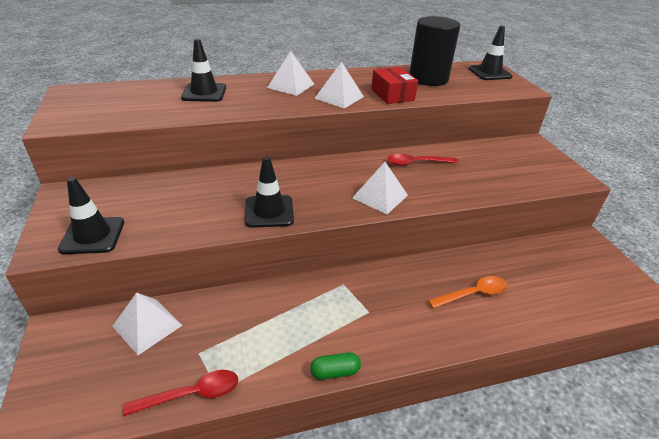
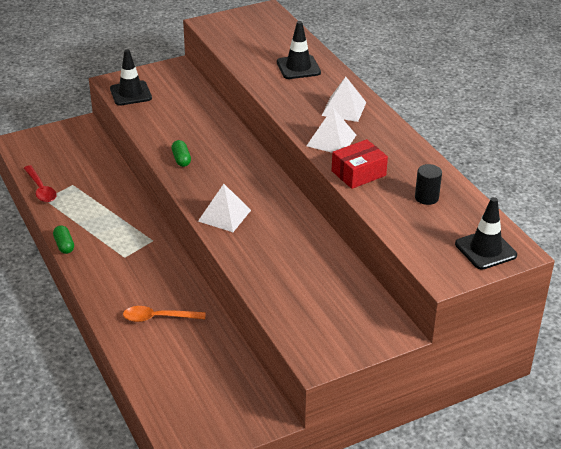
camera: 80 degrees right, 0 degrees up
(147, 325) = (91, 158): white pyramid -> none
(269, 211) = (181, 159): black traffic cone -> green capsule
(416, 163) = (297, 236): red spoon -> none
(428, 78) = (426, 197): black cylinder -> black cylinder, size x0.47
(473, 294) = (158, 318): orange spoon -> orange spoon turned 120 degrees clockwise

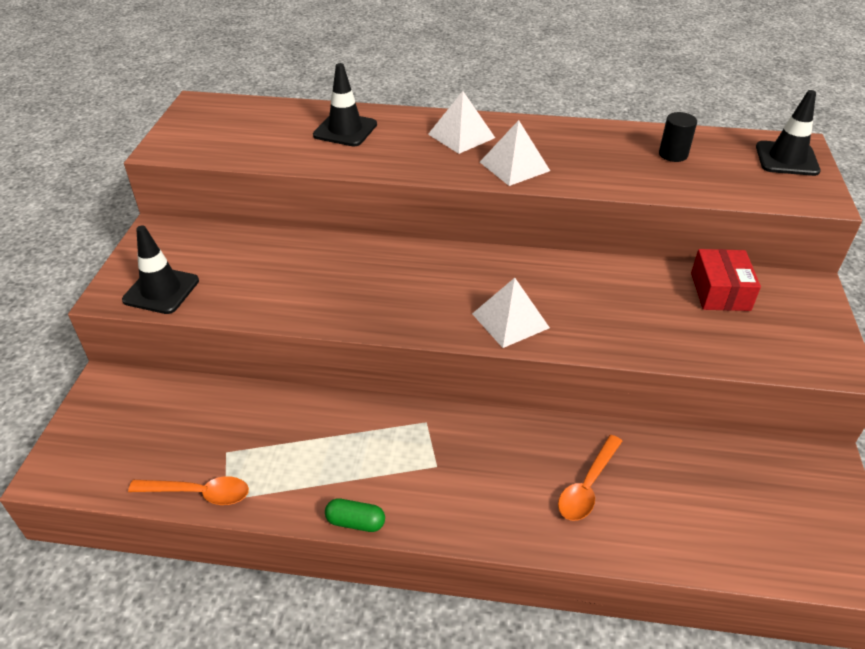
camera: 55 degrees left, 5 degrees up
(41, 189) = (199, 493): red spoon -> orange spoon
(181, 159) = (359, 307): green capsule -> none
(358, 173) = (594, 175): red box -> red box (720, 291)

